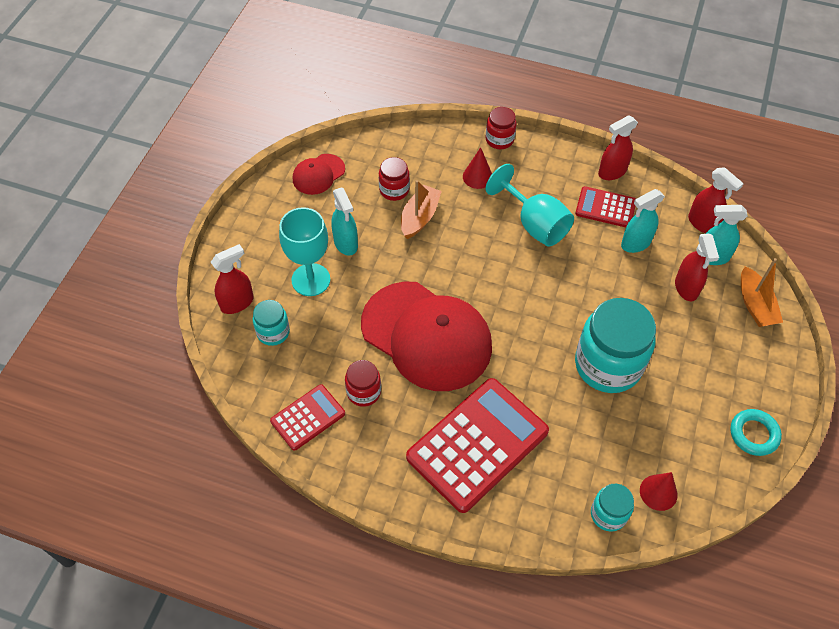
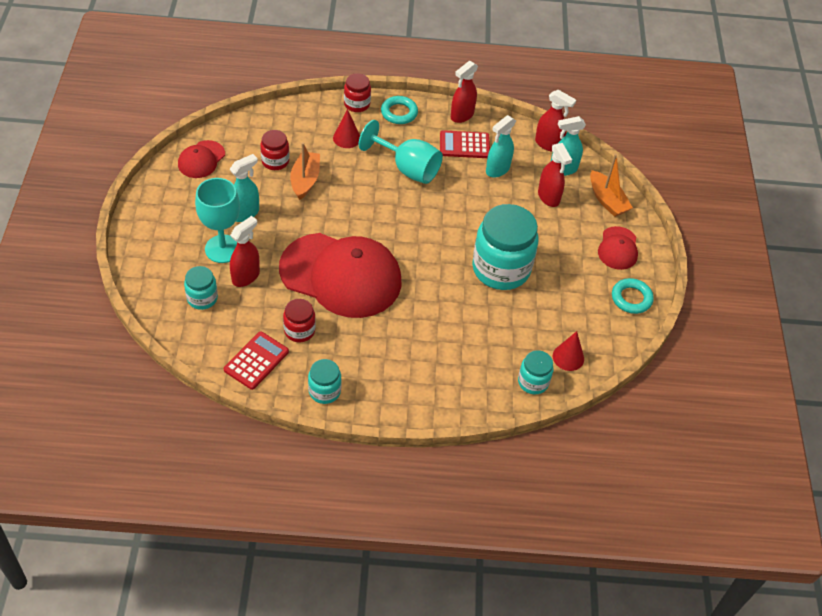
camera: 20 degrees left, 5 degrees down
(237, 303) = (161, 280): red spray bottle -> red spray bottle (246, 276)
(346, 243) = (245, 213): turquoise spray bottle -> turquoise spray bottle turned 90 degrees counterclockwise
(370, 470) = (324, 391): none -> turquoise jar
(477, 444) = (410, 352): red calculator -> none
(542, 157) = (399, 113): none -> turquoise ring
(753, 367) = (618, 248): none -> red cap

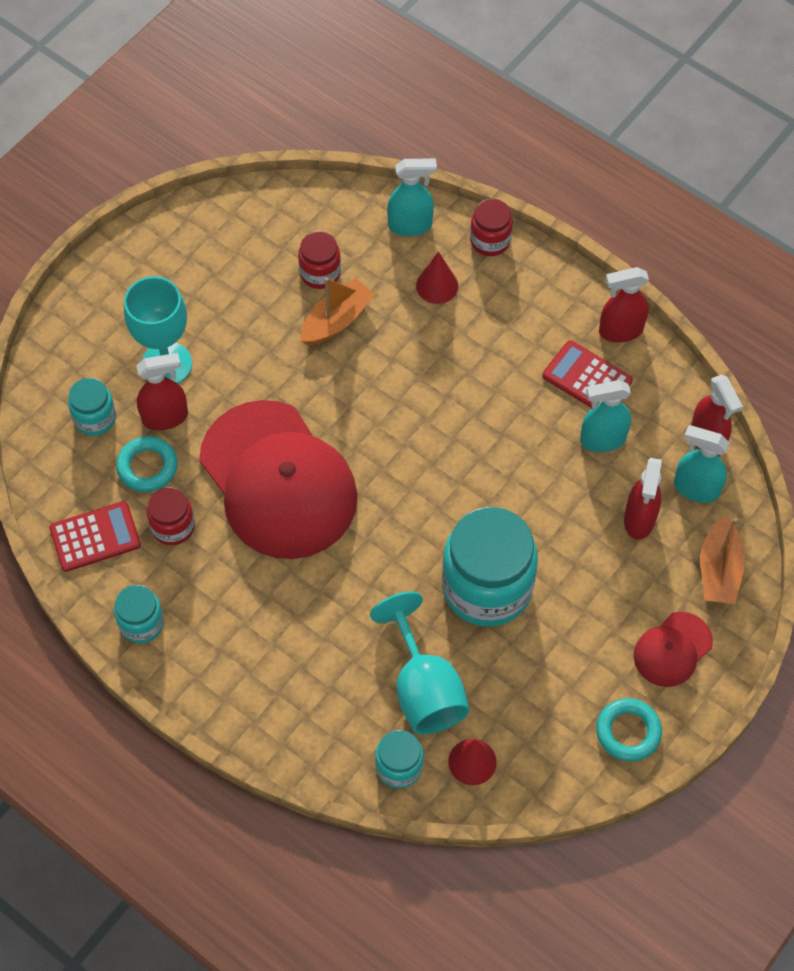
camera: 40 degrees right, 10 degrees up
(201, 159) = (232, 223): red cap -> none
(245, 213) = (229, 329): turquoise spray bottle -> turquoise spray bottle (410, 225)
(399, 113) = (536, 283): turquoise ring -> turquoise ring (147, 467)
(408, 168) = (481, 373): turquoise goblet -> turquoise goblet (424, 689)

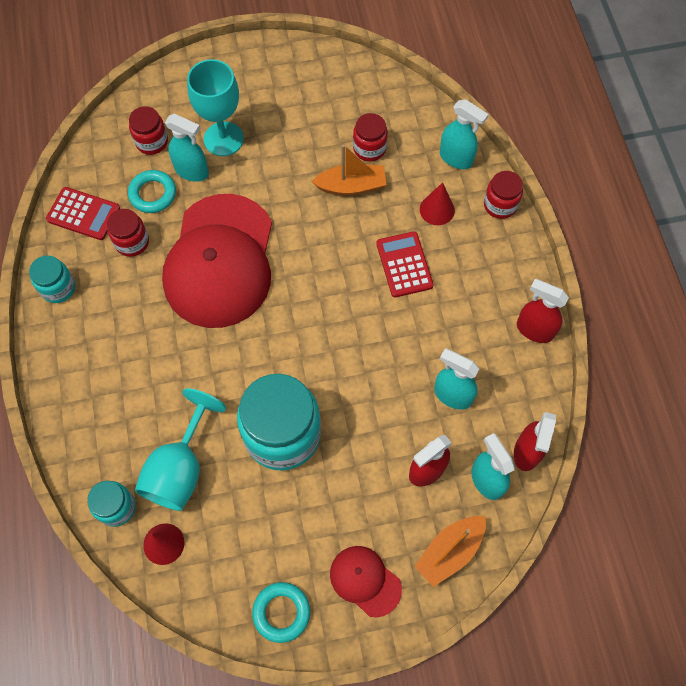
camera: 40 degrees right, 5 degrees up
(95, 418) = (152, 142): turquoise jar -> red jar
(165, 417) = (192, 171): red spray bottle -> turquoise spray bottle
(587, 378) = (480, 345): red calculator -> red calculator (404, 264)
(672, 649) = (365, 580): red cap -> red cap turned 45 degrees clockwise

